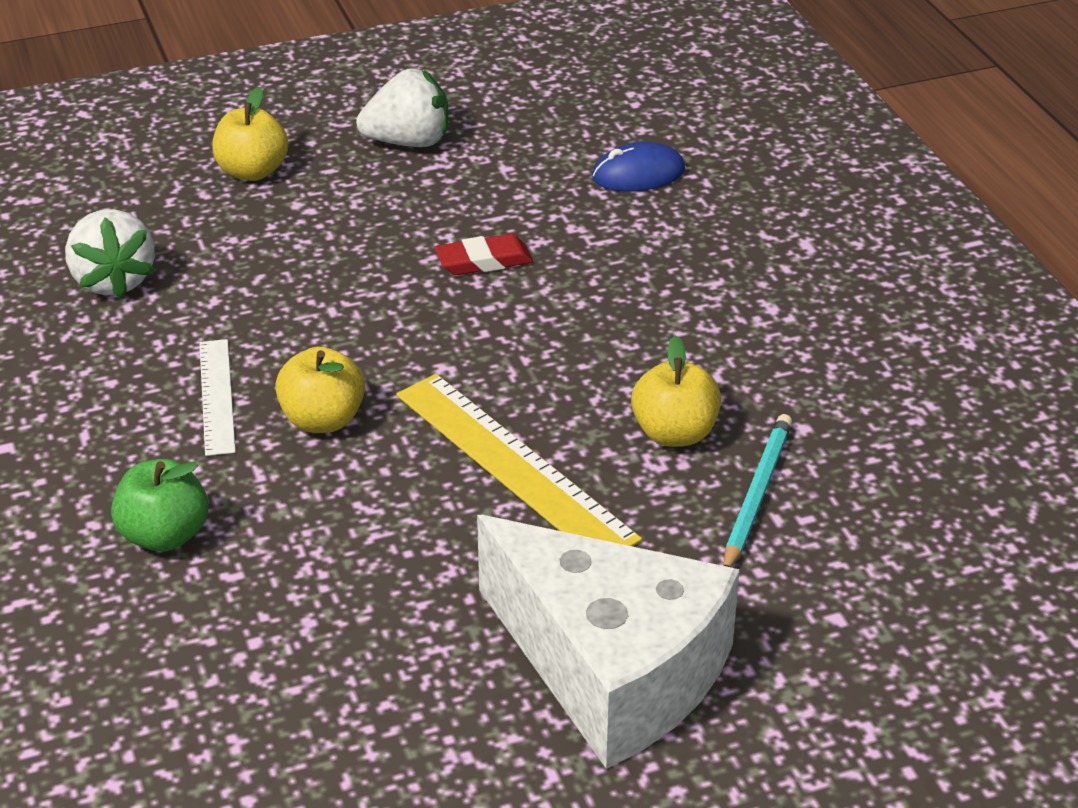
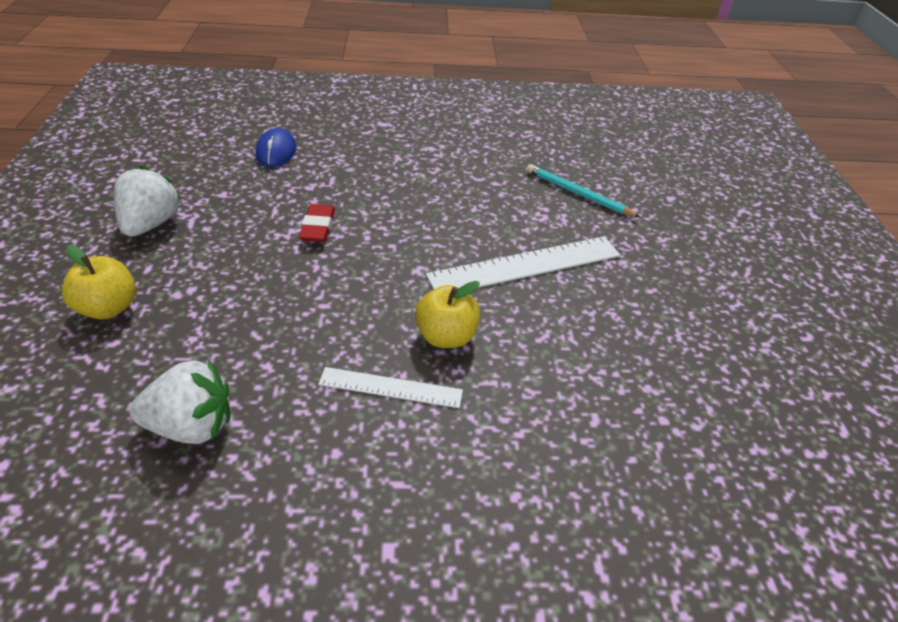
camera: 75 degrees left, 5 degrees up
(164, 535) = (543, 450): green apple -> none
(513, 465) = (526, 265): yellow ruler -> white ruler
(611, 669) = (701, 274): white cheese -> none
(674, 433) = (520, 204): yellow apple -> none

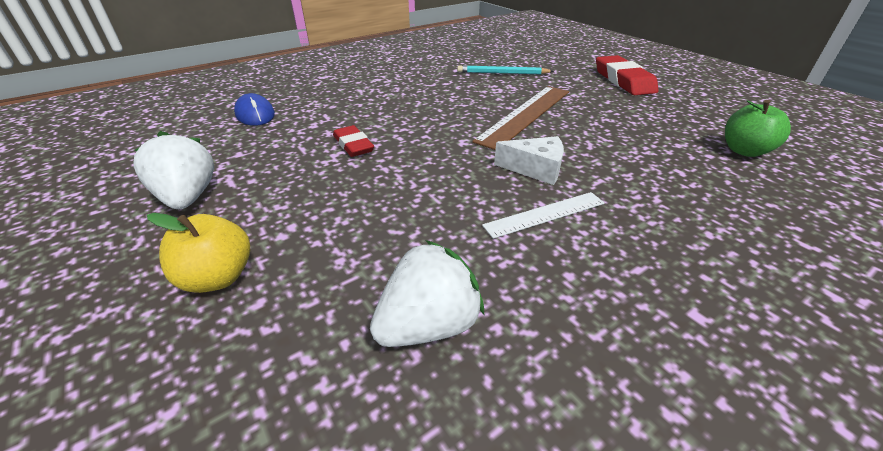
camera: 30 degrees left, 5 degrees down
(446, 336) = (535, 169): yellow apple -> white cheese
(526, 265) = (526, 115): white ruler -> brown ruler
(718, 437) = (744, 151): none -> green apple
(720, 268) = (623, 80): none -> red eraser

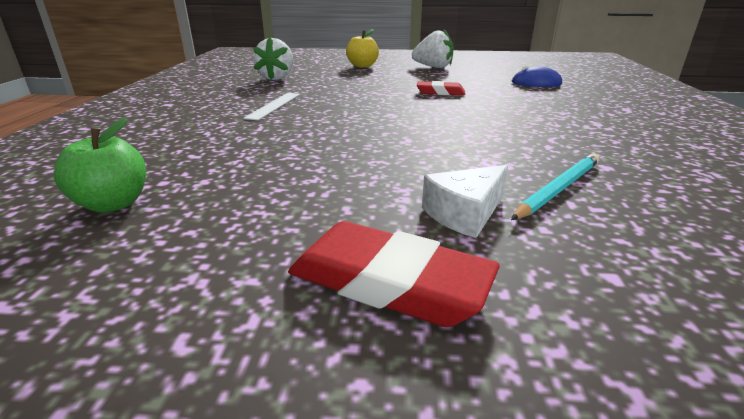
camera: 130 degrees right, 10 degrees down
(526, 115) = (396, 148): brown ruler -> none
(535, 169) = (312, 118): white cheese -> white cheese (465, 214)

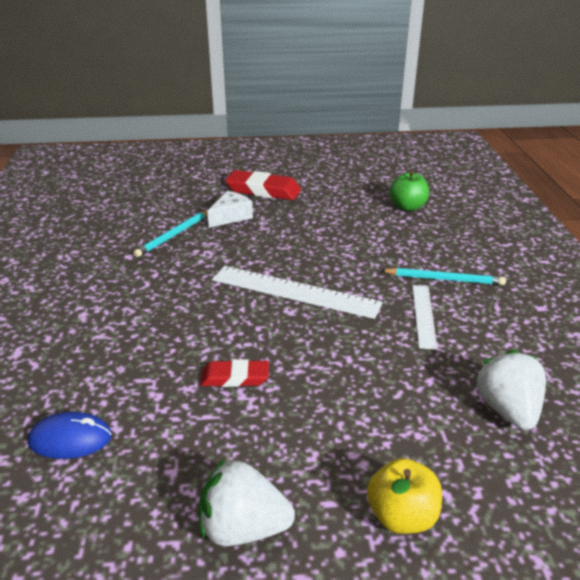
camera: 170 degrees right, 5 degrees up
(218, 122) = (444, 279): none -> turquoise pencil
(381, 123) = (294, 292): none -> white ruler

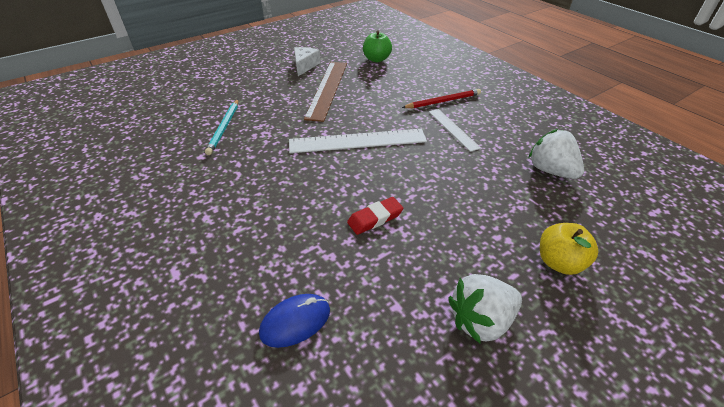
camera: 30 degrees left, 10 degrees up
(231, 216) = (257, 100): white cheese -> white cheese (305, 66)
(263, 190) = (264, 74): red eraser -> none
(316, 225) = (327, 89): none -> brown ruler
(444, 279) = (443, 101): turquoise pencil -> red pencil

